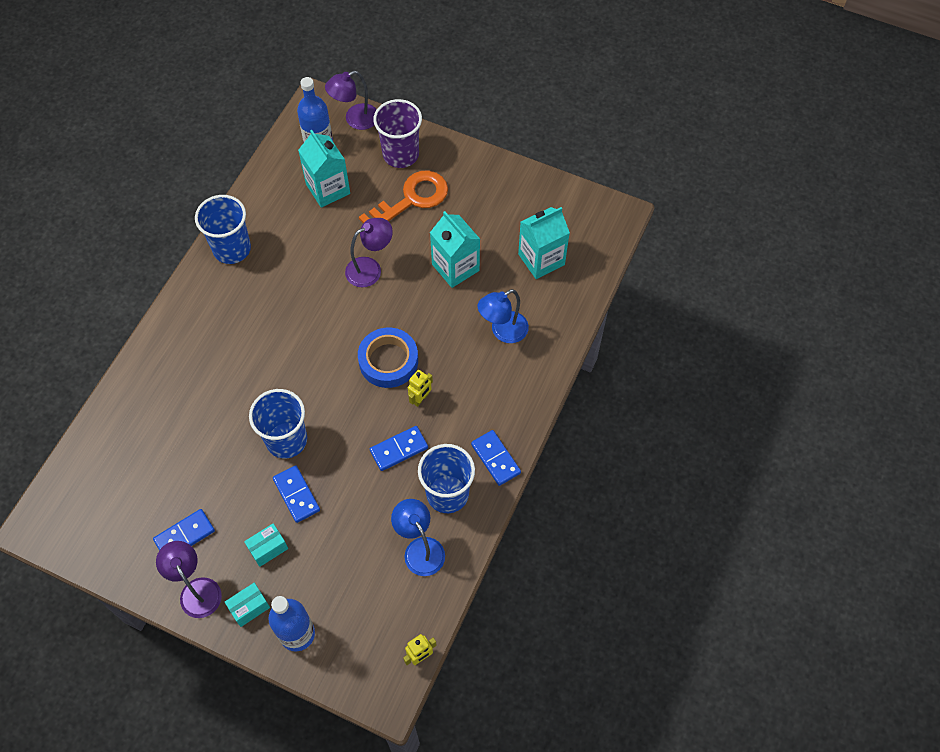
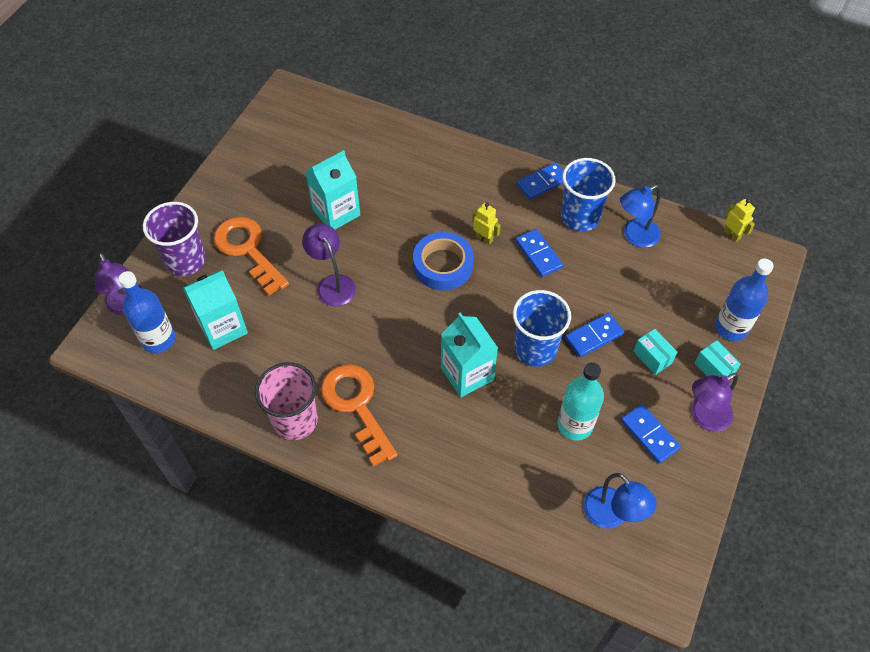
camera: 90 degrees left, 5 degrees down
(202, 470) = (575, 425): none -> turquoise bottle
(232, 249) = (295, 420): blue cup -> pink cup
(241, 293) = (356, 405): none -> orange key
(503, 331) = (410, 176): blue lamp -> blue lamp (611, 515)
(541, 259) = (332, 147): turquoise carton -> turquoise carton (467, 374)

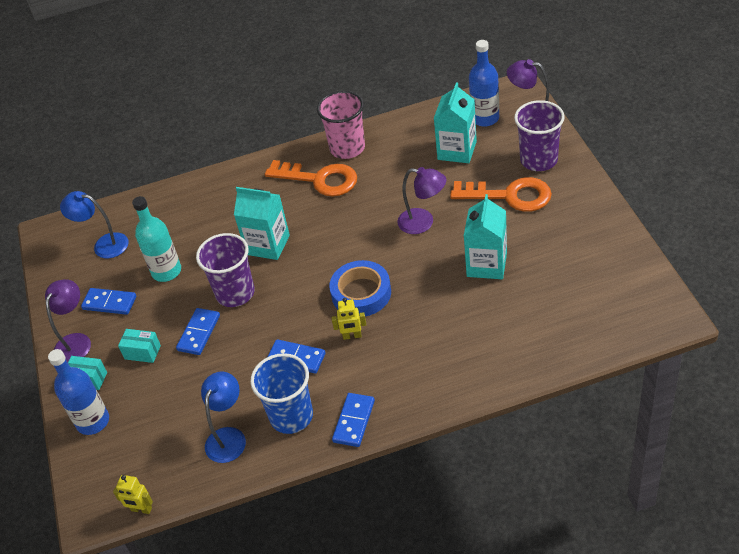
camera: 145 degrees right, 10 degrees down
(535, 349) = (235, 293): blue cup -> purple cup

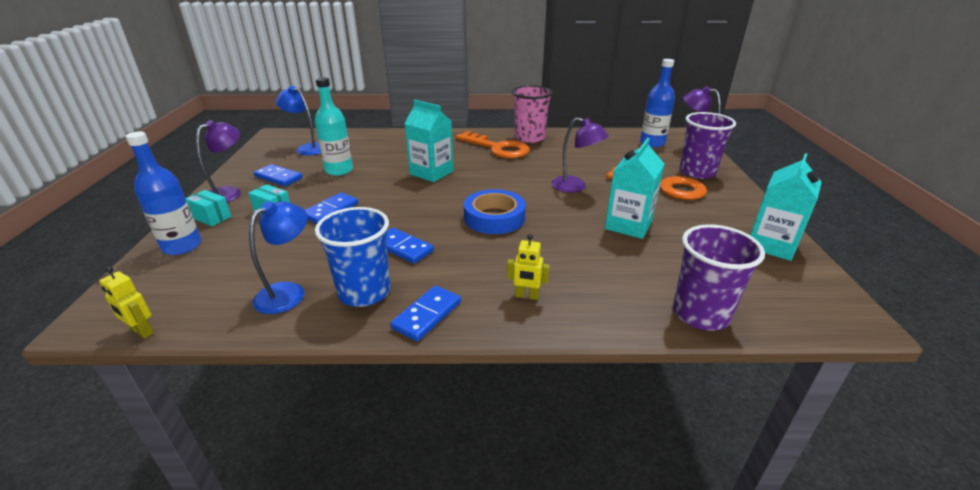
camera: 10 degrees right, 15 degrees down
(235, 293) = (382, 193): purple cup -> purple cup (700, 314)
(352, 336) = (468, 245): yellow robot -> yellow robot (526, 296)
(457, 150) = (622, 154): turquoise carton -> turquoise carton (771, 245)

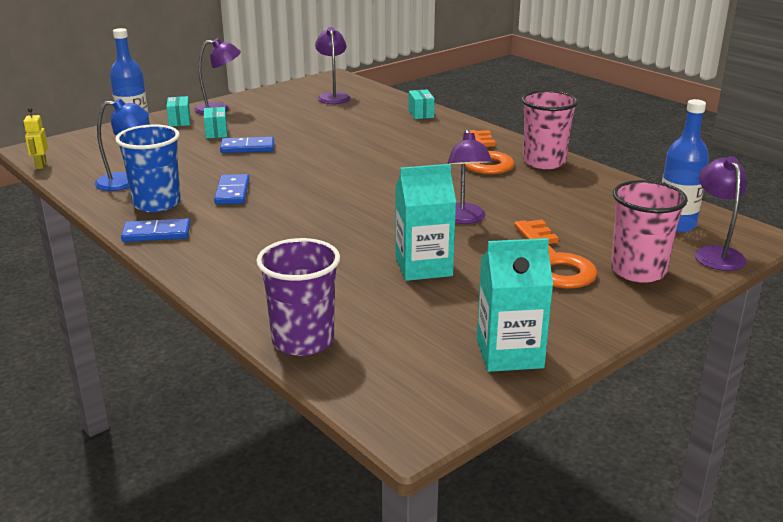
camera: 50 degrees right, 5 degrees down
(278, 177) = (267, 111): blue domino -> none
(307, 148) = (333, 96): blue lamp -> purple lamp
(339, 170) = (316, 122): turquoise bottle -> none
(397, 137) = (421, 113): none -> turquoise box
(431, 173) = (375, 153): turquoise carton -> none
(494, 218) = (335, 206): blue tape -> none
(526, 296) = (229, 259): yellow robot -> none
(697, 172) = (638, 271): purple cup -> pink cup

